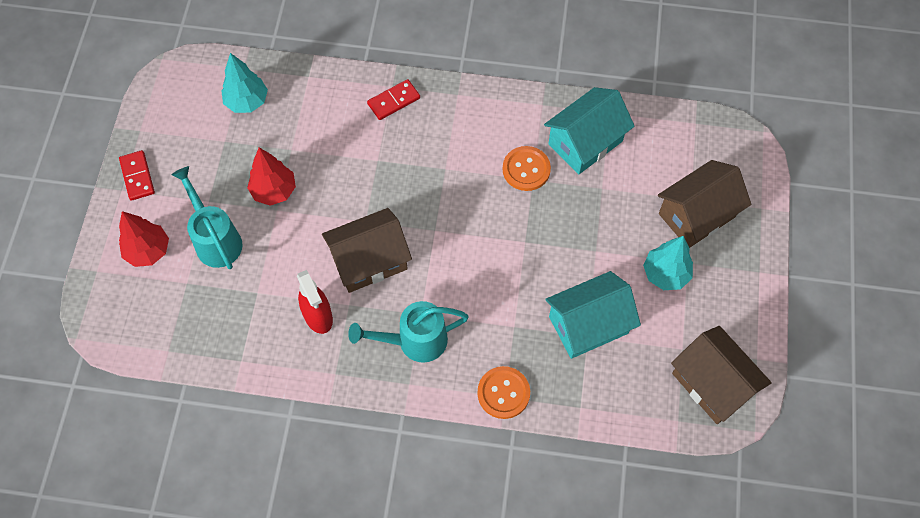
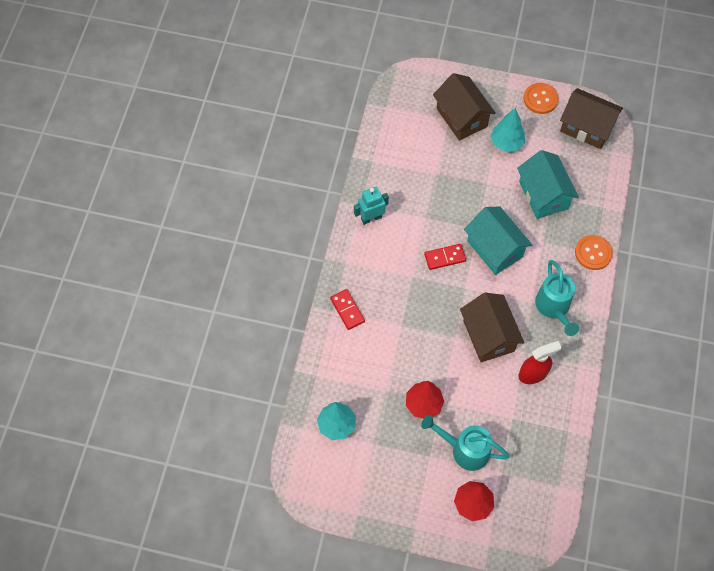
camera: 85 degrees left, 0 degrees up
(137, 176) = (402, 515): red domino -> red domino (445, 257)
(216, 240) = (465, 450): turquoise watering can -> turquoise watering can turned 45 degrees clockwise
(524, 117) = (371, 218): none -> turquoise robot
(526, 169) = (417, 221): orange button -> orange button (540, 99)
(585, 142) = (397, 179): turquoise house -> turquoise house (494, 248)
(712, 384) = (586, 127): brown house -> brown house turned 60 degrees clockwise

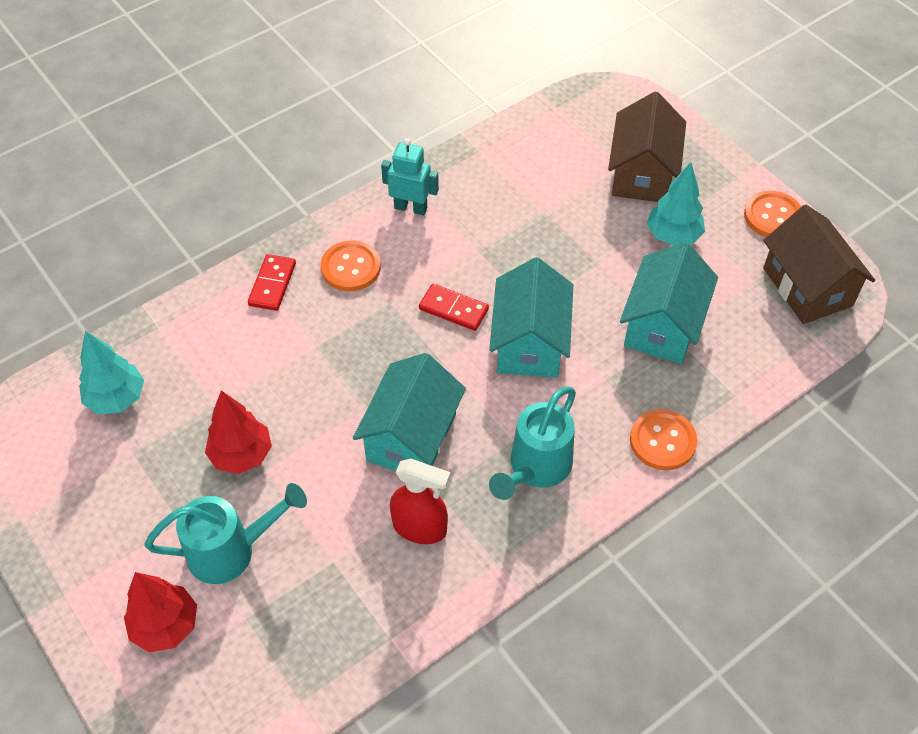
camera: 40 degrees right, 10 degrees down
(375, 272) = (351, 267): none -> orange button
(465, 450) = (230, 551): turquoise watering can -> turquoise watering can turned 105 degrees clockwise
(488, 335) = (411, 437): brown house -> turquoise house

